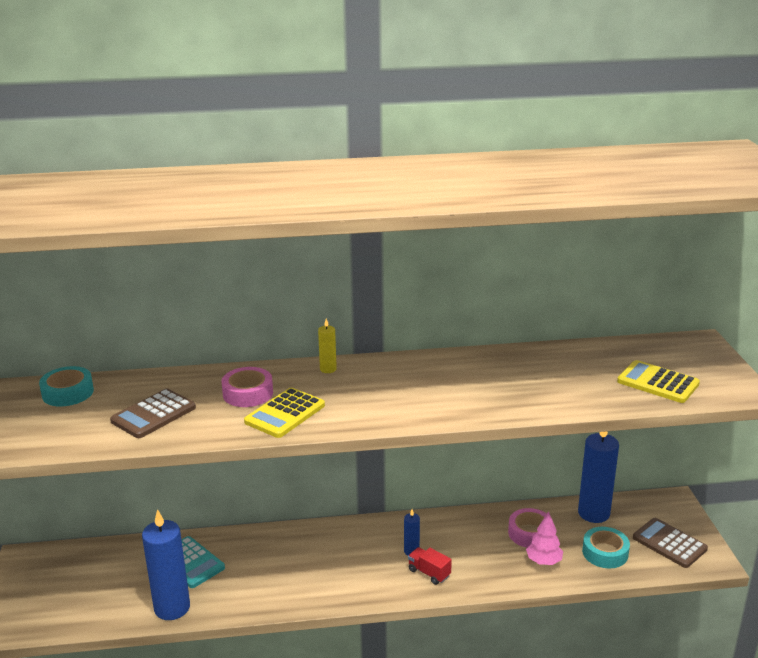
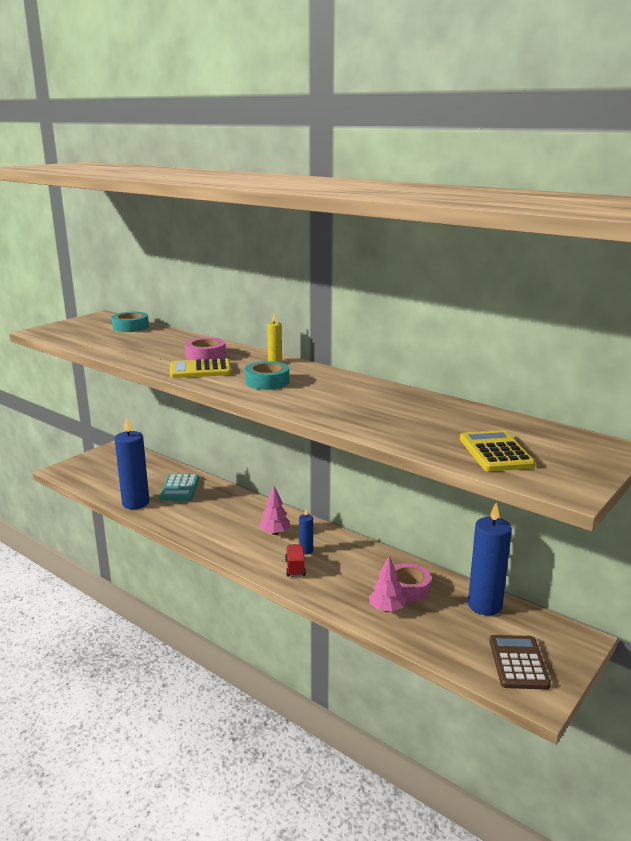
camera: 45 degrees right, 5 degrees down
(153, 414) = (142, 347): brown calculator -> none
(359, 551) = (275, 533): none -> pink tree
(605, 553) = (446, 634): turquoise tape -> turquoise tape (267, 382)

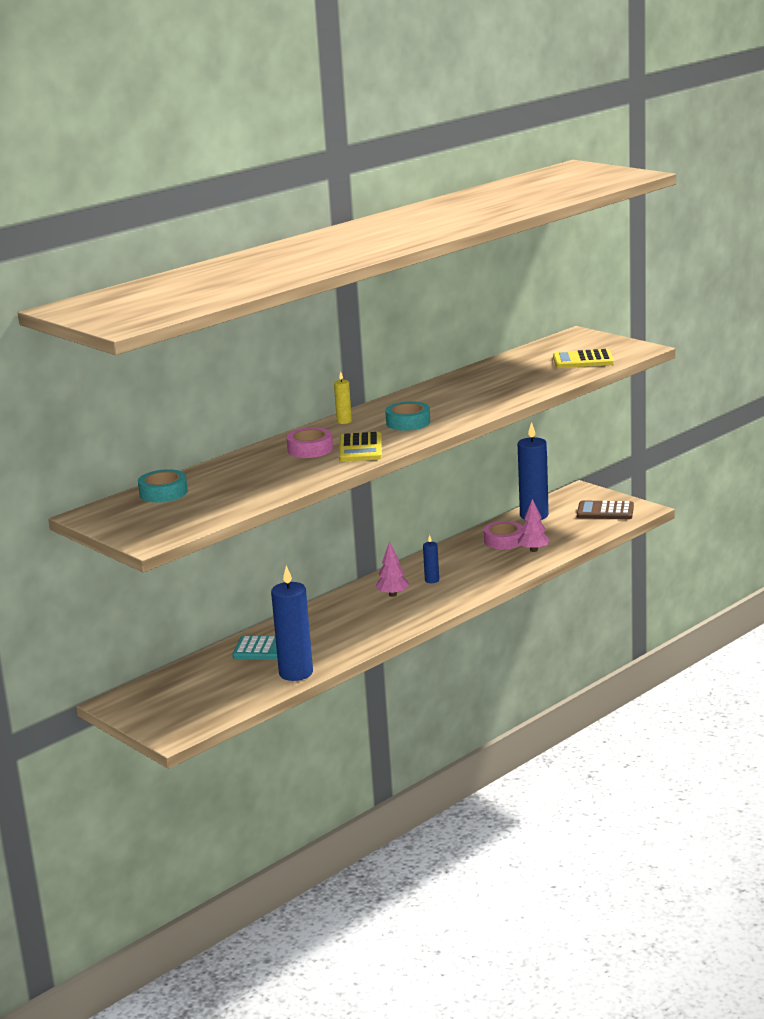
camera: 80 degrees left, 0 degrees up
(295, 568) = (462, 585): red truck -> none

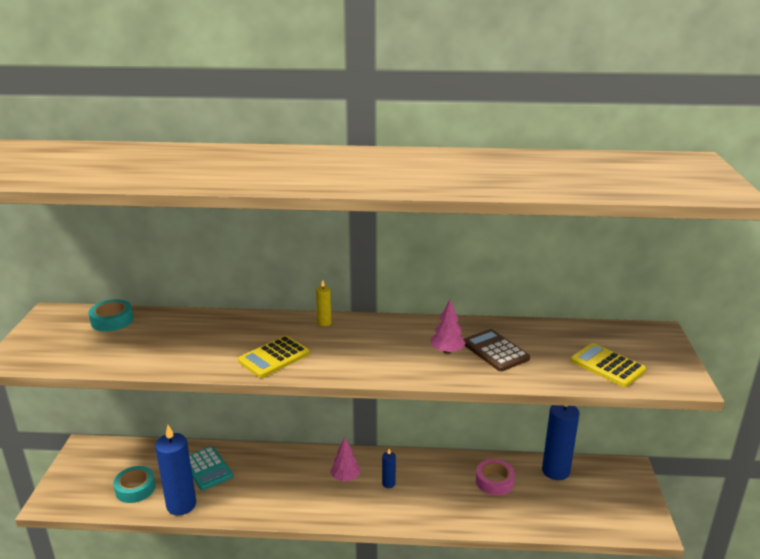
camera: 45 degrees right, 5 degrees up
(310, 449) = (251, 336): pink tape -> none
(408, 422) = (354, 351): turquoise tape -> turquoise tape (135, 488)
(533, 550) = (499, 508): pink tree -> pink tree (447, 351)
(605, 511) = (617, 508): brown calculator -> brown calculator (495, 351)

